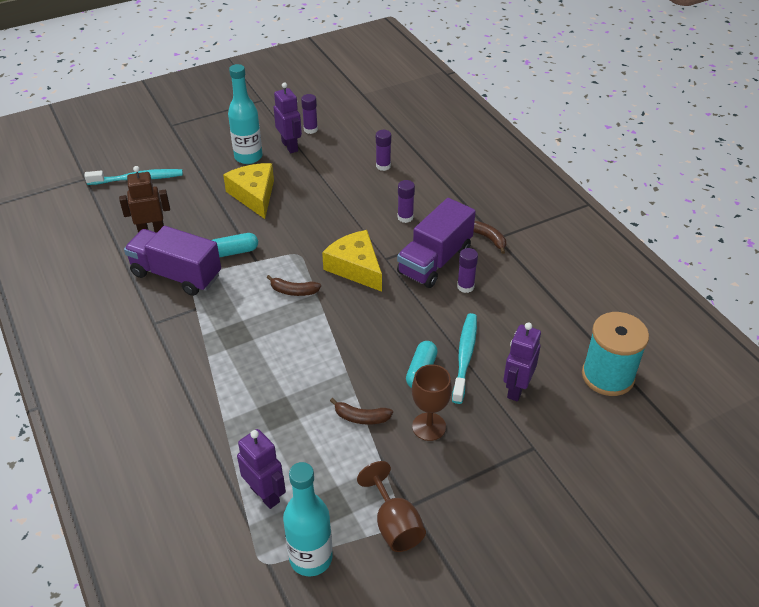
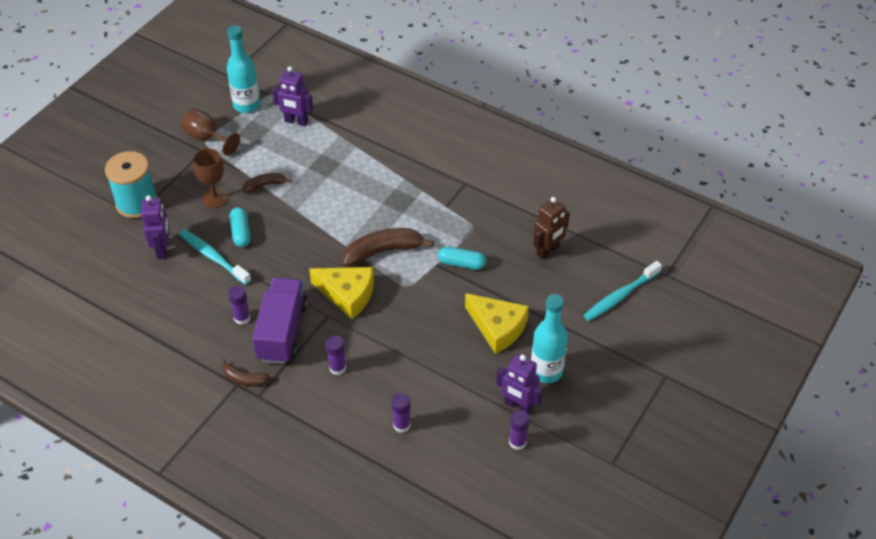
camera: 150 degrees right, 5 degrees up
(176, 275) = (487, 224): purple truck -> none
(233, 252) = (461, 263): turquoise capsule -> turquoise capsule turned 60 degrees clockwise
(293, 291) = (383, 251): brown banana -> brown banana, size x1.83
(465, 356) = (213, 257): turquoise toothbrush -> turquoise toothbrush turned 150 degrees clockwise
(608, 376) = (94, 289): turquoise spool -> turquoise spool (137, 203)

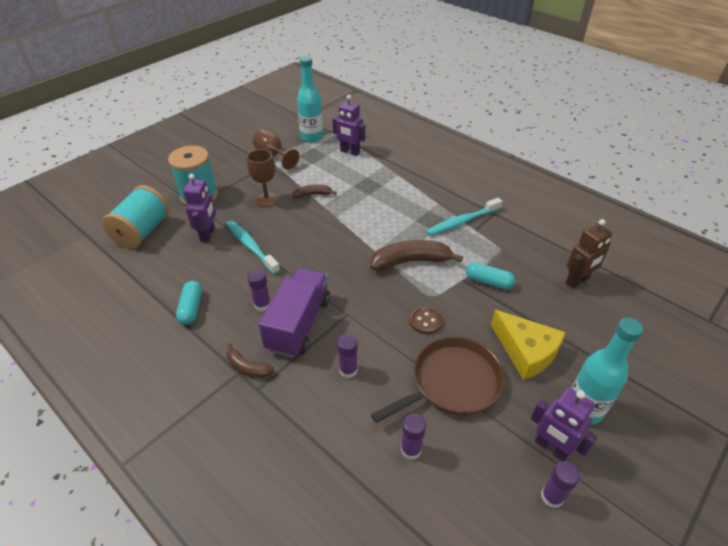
camera: 10 degrees right, 5 degrees down
(89, 255) = (142, 231): none -> turquoise spool
(241, 232) = (282, 229): turquoise capsule -> turquoise capsule (191, 308)
(347, 295) = (371, 296): yellow cheese -> none
(403, 312) = (425, 321): none -> brown button
(432, 365) = (452, 383): none -> brown pan
(620, 296) = (661, 336): turquoise toothbrush -> turquoise toothbrush (462, 222)

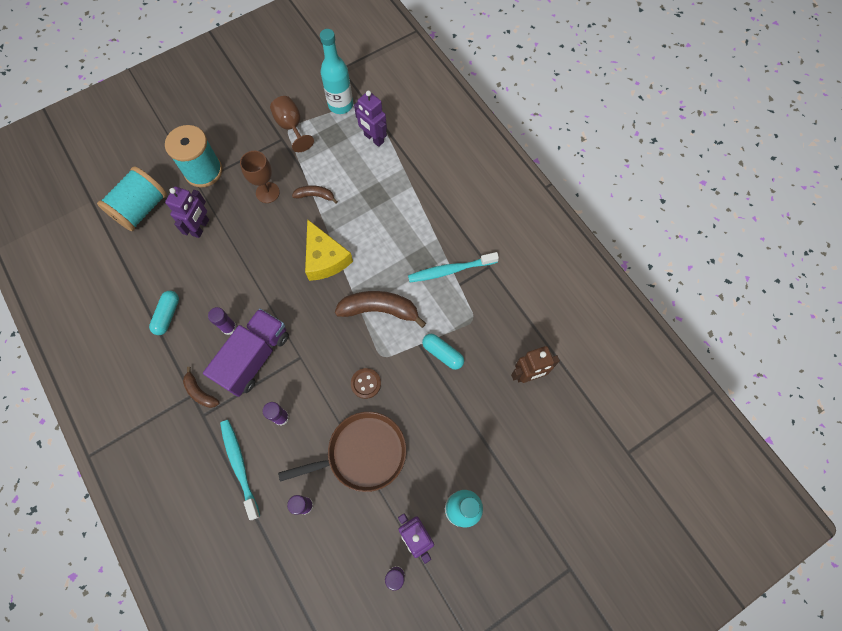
camera: 15 degrees right, 25 degrees up
(251, 246) = (236, 253): turquoise toothbrush -> turquoise toothbrush (239, 466)
(526, 351) = (440, 439): yellow cheese -> yellow cheese (325, 258)

